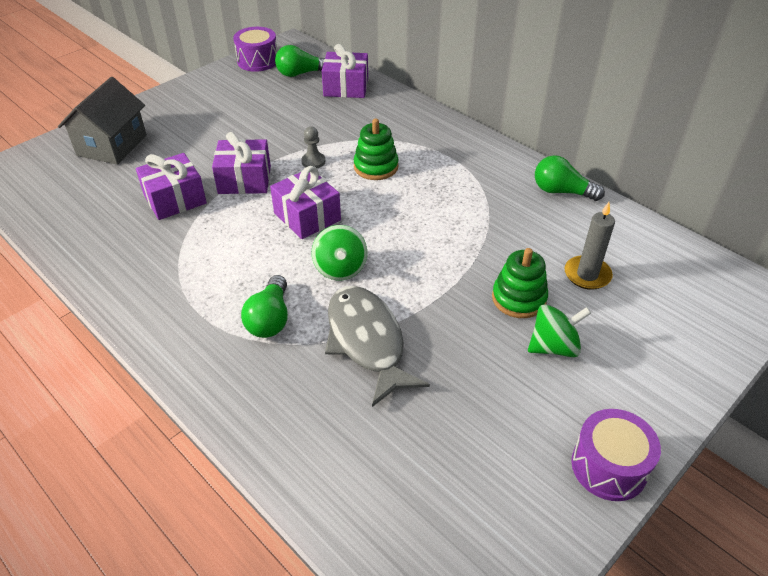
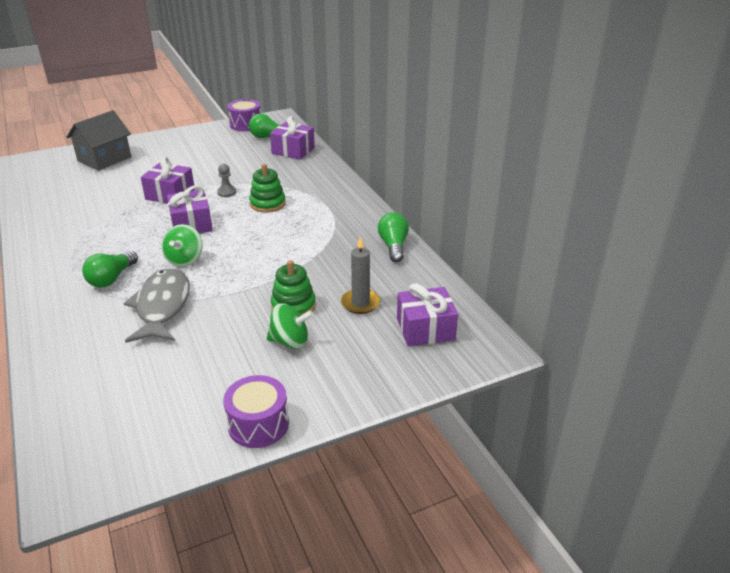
camera: 20 degrees right, 10 degrees down
(175, 199) = (115, 197): purple gift -> purple gift (425, 329)
(561, 191) = (393, 246): green light bulb -> green light bulb turned 45 degrees clockwise

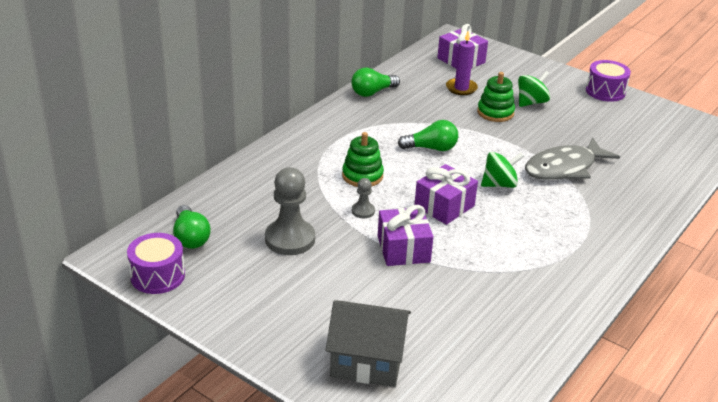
camera: 120 degrees left, 0 degrees up
(112, 278) = (566, 211): green light bulb -> green light bulb (431, 148)
(230, 162) = (290, 239): none -> grey pawn
(290, 341) = (531, 102): green spinning top -> green spinning top turned 75 degrees clockwise
(293, 151) = (221, 203): purple gift -> none
(360, 303) = (461, 88): grey candle -> purple candle

